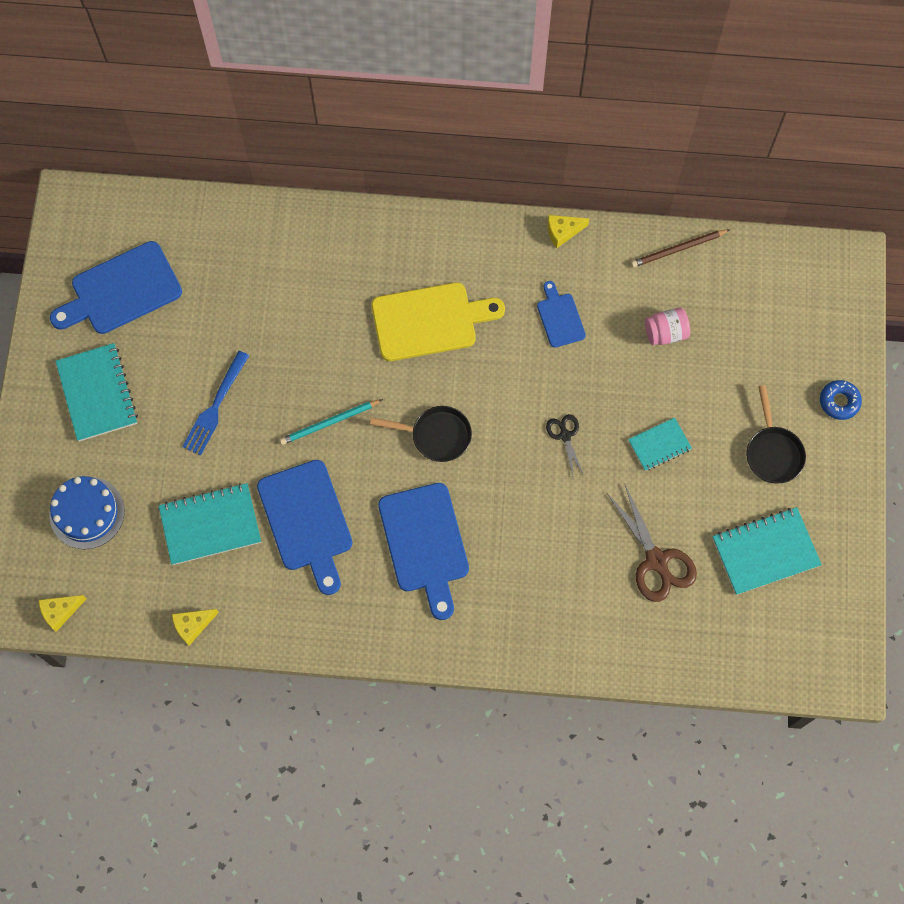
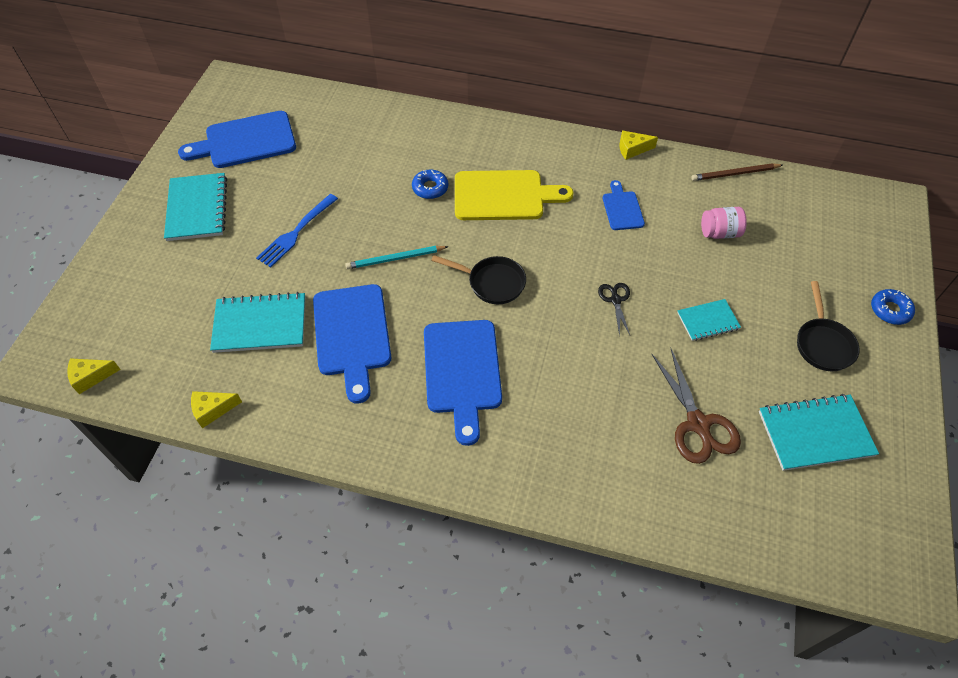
camera: 10 degrees right, 15 degrees down
(87, 513) = (150, 297): blue cake -> none
(347, 323) = (430, 188): none -> blue donut

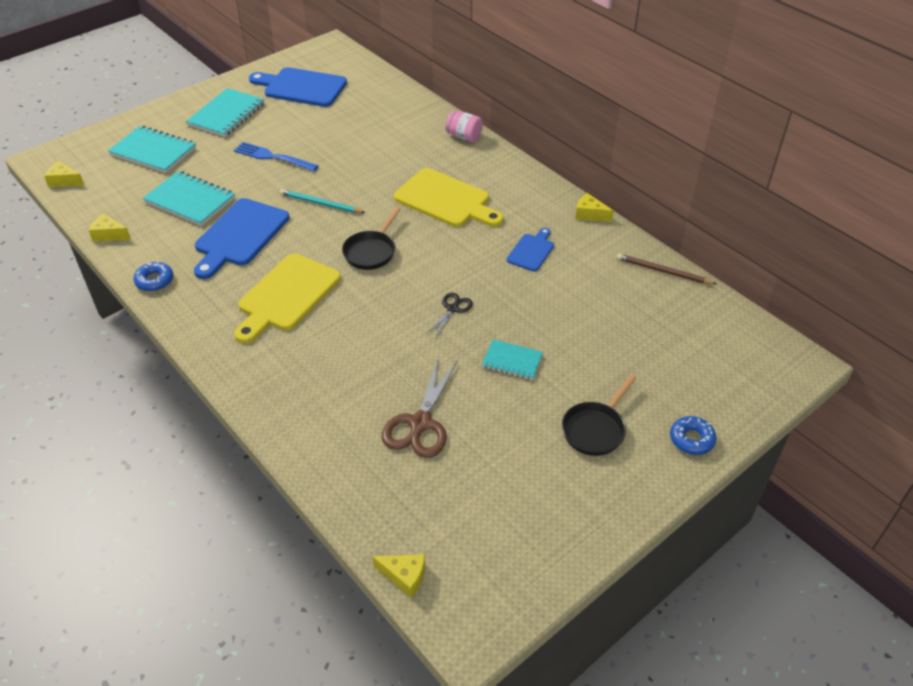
camera: 35 degrees right, 10 degrees down
(296, 232) = (272, 157): blue fork -> blue fork turned 45 degrees clockwise
(430, 188) = (396, 170): blue donut -> blue donut (154, 281)
(462, 372) = (286, 295): blue cutting board -> yellow cutting board
(492, 283) = (371, 251): black pan -> black pan turned 60 degrees clockwise
(719, 233) = (597, 306): pink jar -> pink jar (464, 136)
(815, 433) = (510, 486): turquoise notebook -> turquoise notebook (153, 151)
(822, 568) = (404, 576): none -> yellow cheese

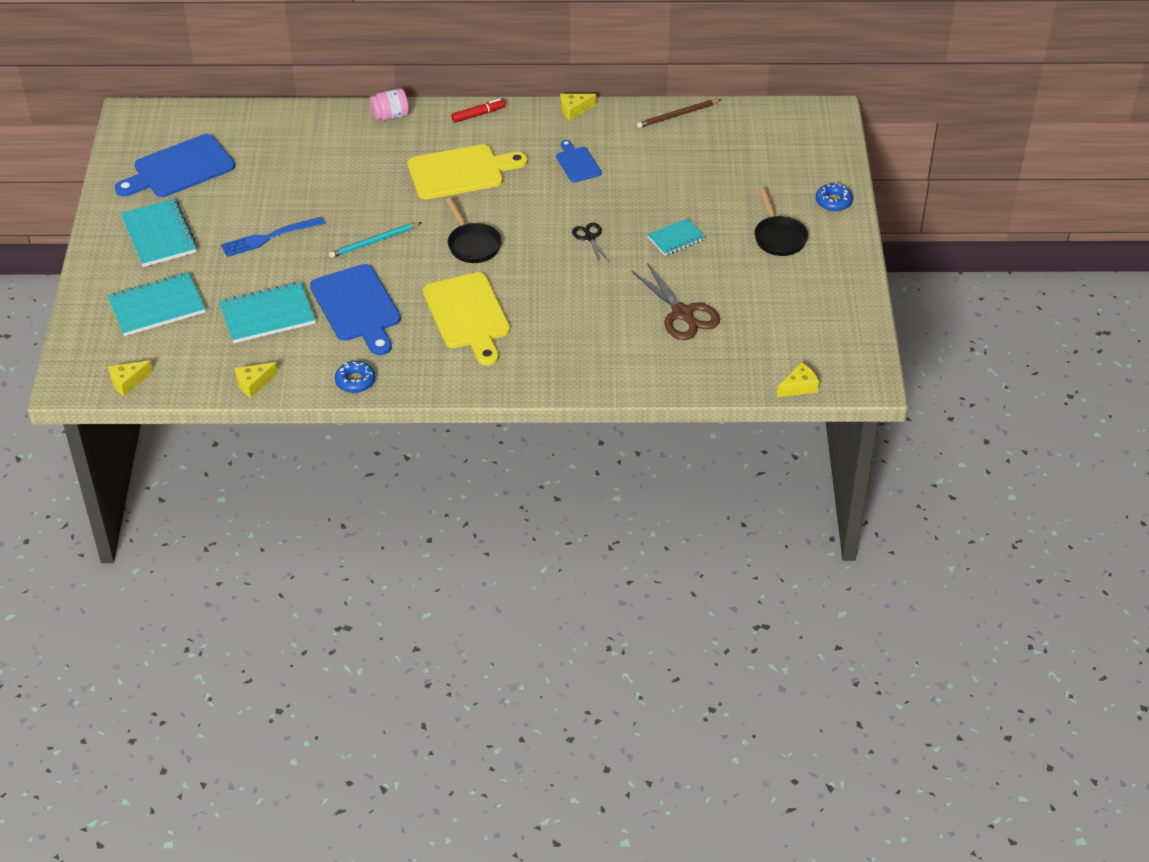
camera: 50 degrees left, 0 degrees up
(519, 172) = (478, 114): none -> red marker

